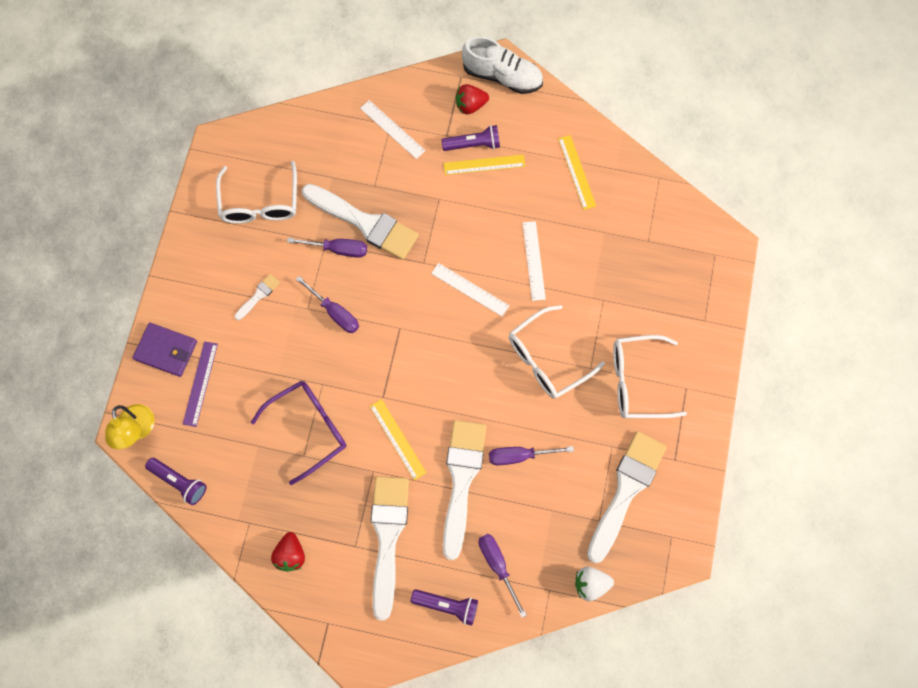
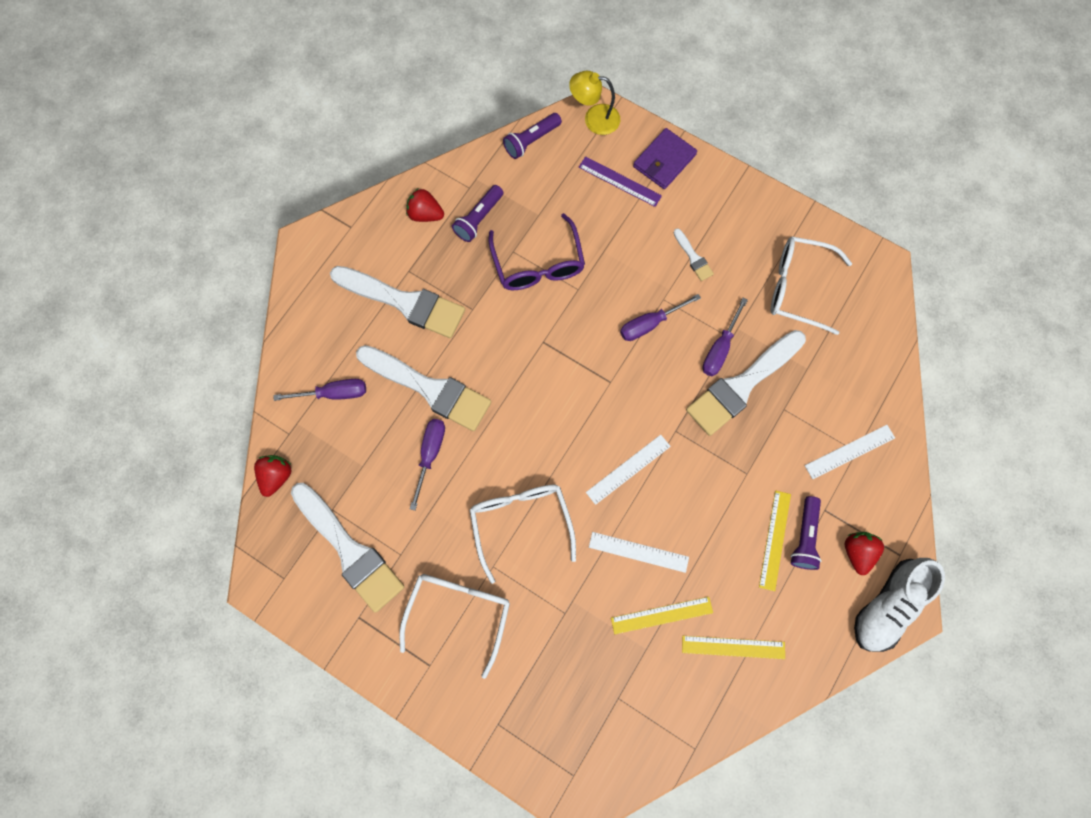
camera: 110 degrees right, 0 degrees up
(397, 439) = (495, 341): yellow ruler -> yellow ruler (661, 615)
(447, 605) = (319, 334): purple flashlight -> purple flashlight (479, 218)
(590, 583) = (276, 476): white strawberry -> red strawberry

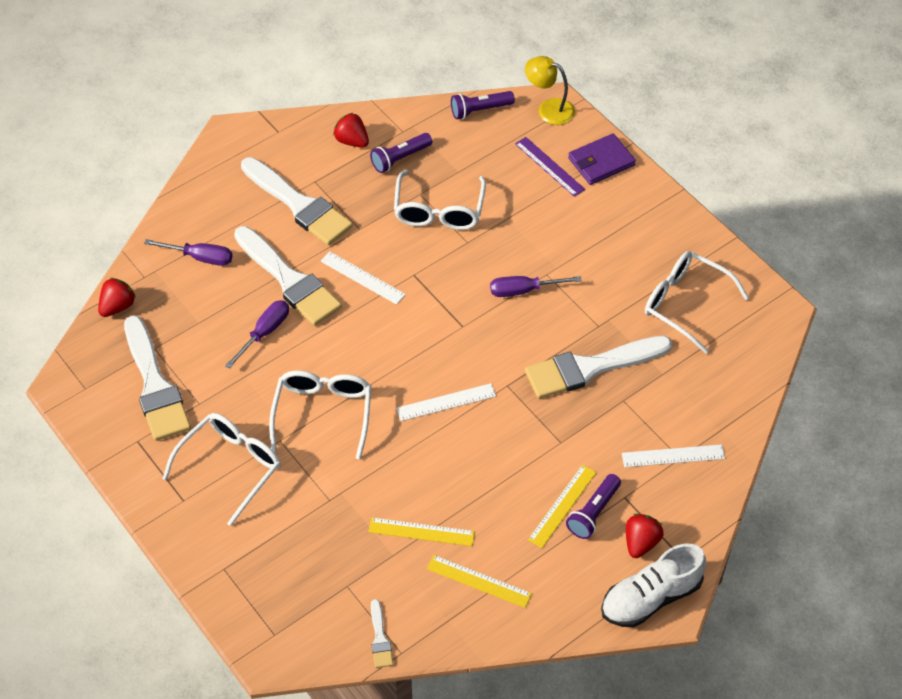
camera: 20 degrees right, 20 degrees down
(538, 263) = (439, 210): purple glasses -> white glasses
(638, 551) = (424, 472): white ruler -> white ruler (363, 277)
(693, 257) = (592, 248): white brush -> white brush (380, 638)
(719, 349) = (583, 331): purple screwdriver -> none

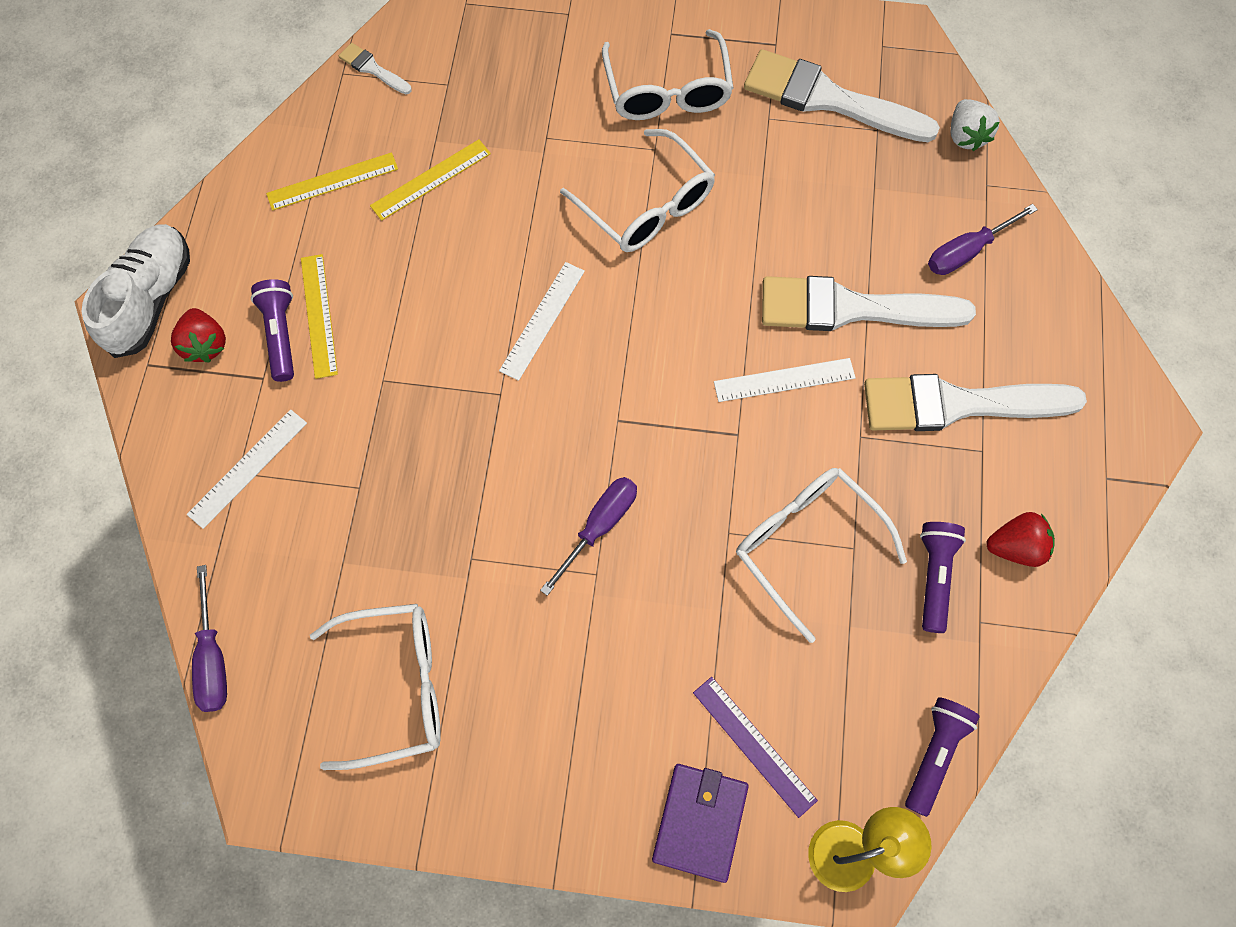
camera: 135 degrees right, 15 degrees up
(117, 306) = (966, 136): red strawberry -> white strawberry
(265, 332) = (801, 233): purple screwdriver -> purple screwdriver (213, 658)
(549, 166) = (754, 745): purple ruler -> purple ruler turned 45 degrees clockwise
(590, 367) = (431, 495): white brush -> none

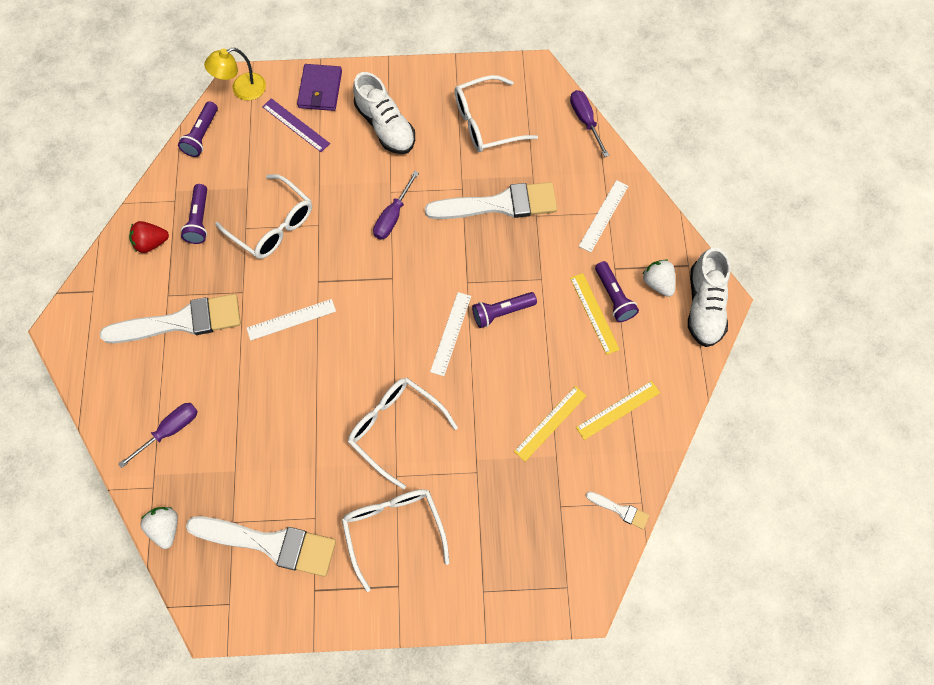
camera: 170 degrees right, 0 degrees up
(205, 344) = (657, 283): red strawberry -> white strawberry
(457, 339) = (502, 312): none -> purple flashlight
(584, 712) = (385, 126): none -> white shoe
(851, 308) = (249, 375): white brush -> white brush (499, 204)

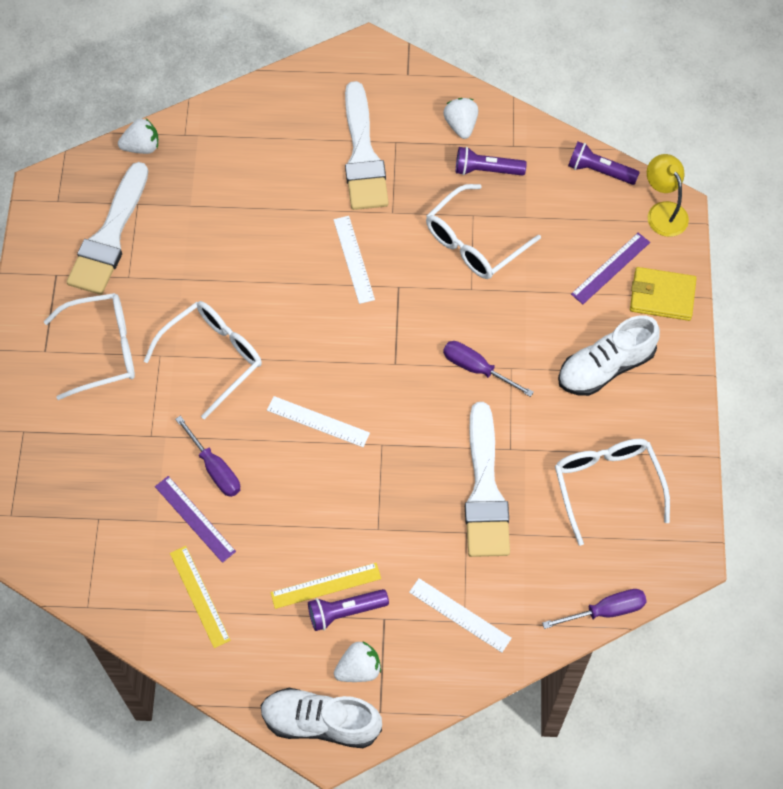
camera: 95 degrees right, 5 degrees down
(151, 243) = (461, 125): red strawberry -> white strawberry
(170, 430) = (242, 148): purple screwdriver -> purple screwdriver (215, 469)
(320, 89) = (662, 296): purple wallet -> yellow wallet
(502, 312) = (338, 479): purple flashlight -> none
(550, 423) = (195, 518): yellow ruler -> purple ruler
(620, 510) = (82, 582): white brush -> none

